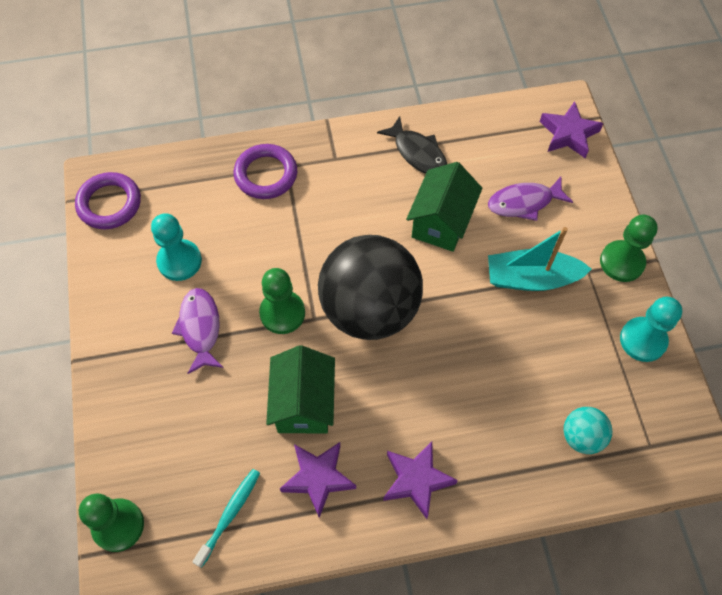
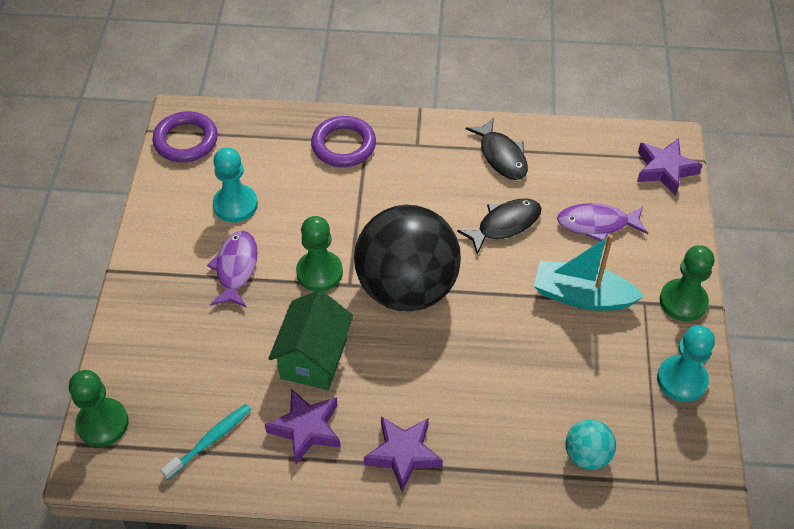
camera: 15 degrees right, 10 degrees down
(441, 222) = (505, 224): green house -> black fish

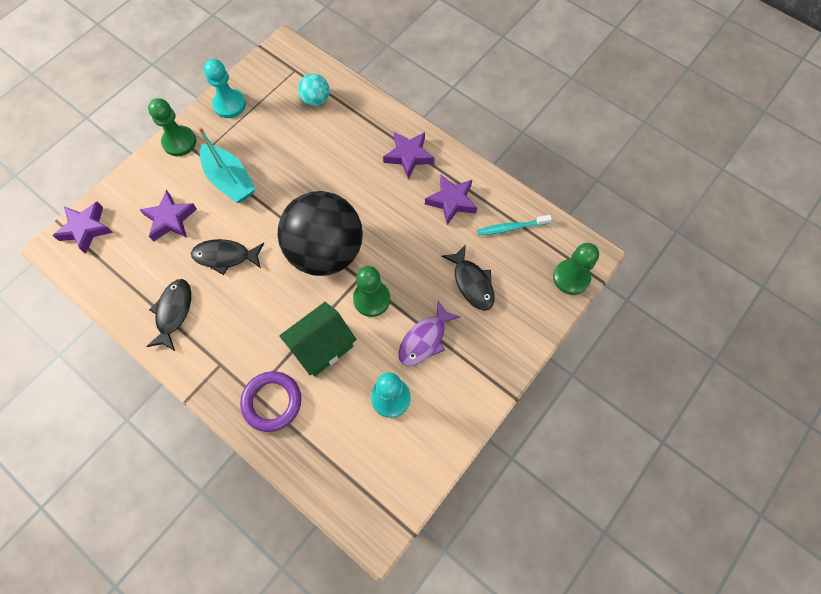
camera: 145 degrees left, 15 degrees up
(186, 141) = (388, 496): purple ring -> none
(220, 350) = (472, 283): none -> black fish
(314, 358) = (418, 241): green house -> green house (322, 347)
(597, 224) = (170, 219): purple fish -> purple star

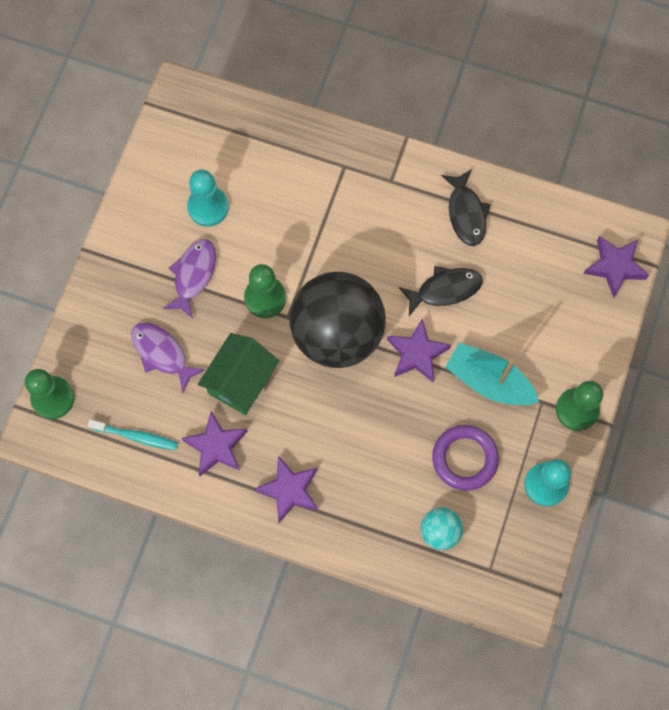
camera: 160 degrees right, 5 degrees up
(170, 219) = (529, 310): purple star -> purple star (417, 354)
(272, 402) = (322, 164): purple ring -> purple ring (464, 458)
(322, 347) = (296, 232): green house -> green house (241, 382)
(472, 283) = (162, 353): black fish -> purple fish
(511, 228) = (136, 436): turquoise toothbrush -> turquoise toothbrush turned 45 degrees clockwise

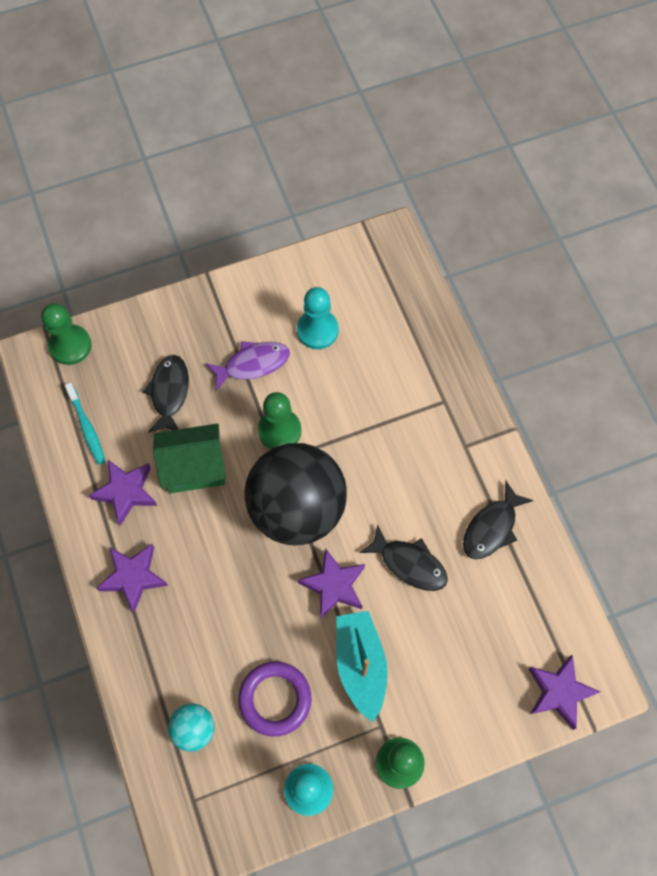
camera: 50 degrees right, 5 degrees down
(162, 353) = (169, 393): purple fish -> black fish

